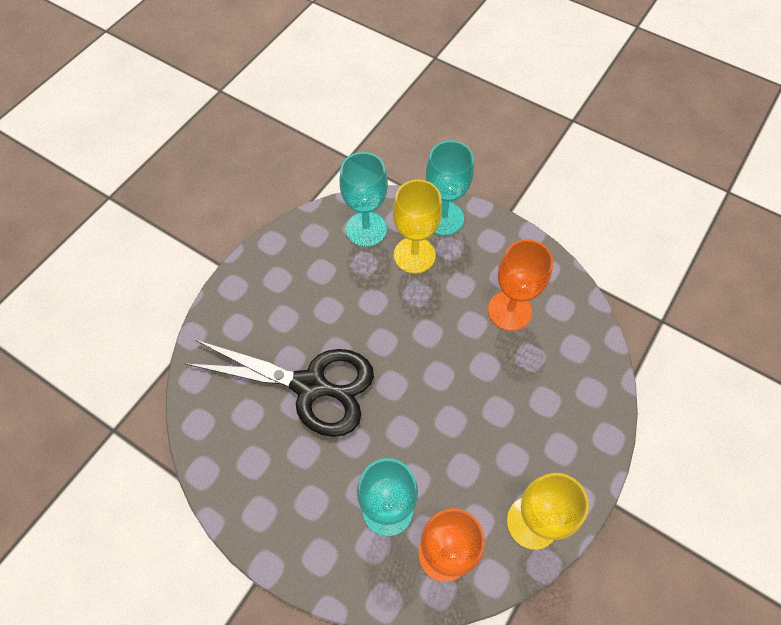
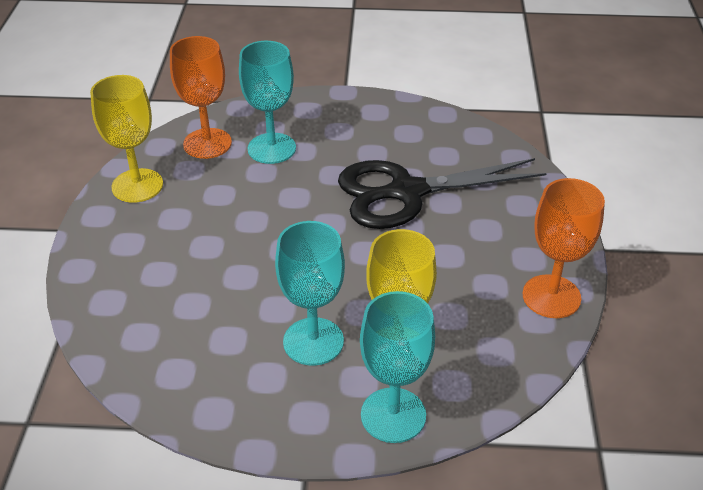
camera: 150 degrees right, 20 degrees down
(366, 229) = (481, 353): turquoise goblet -> turquoise goblet (313, 341)
(509, 311) = (239, 340): orange goblet -> orange goblet (551, 296)

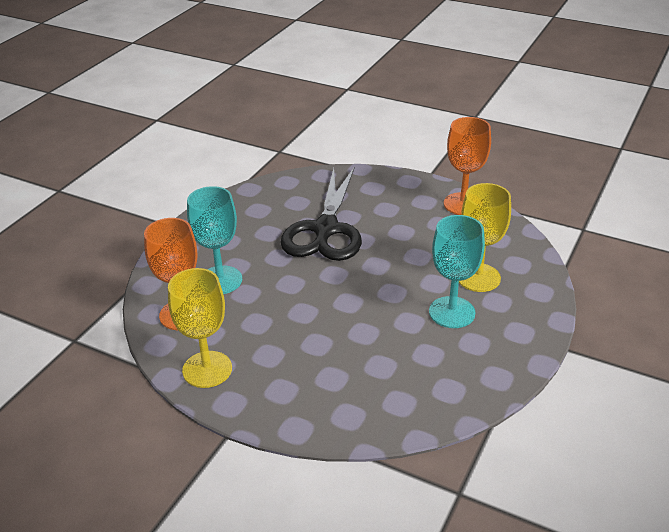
camera: 65 degrees left, 5 degrees down
(393, 415) = (533, 294): turquoise goblet -> none

